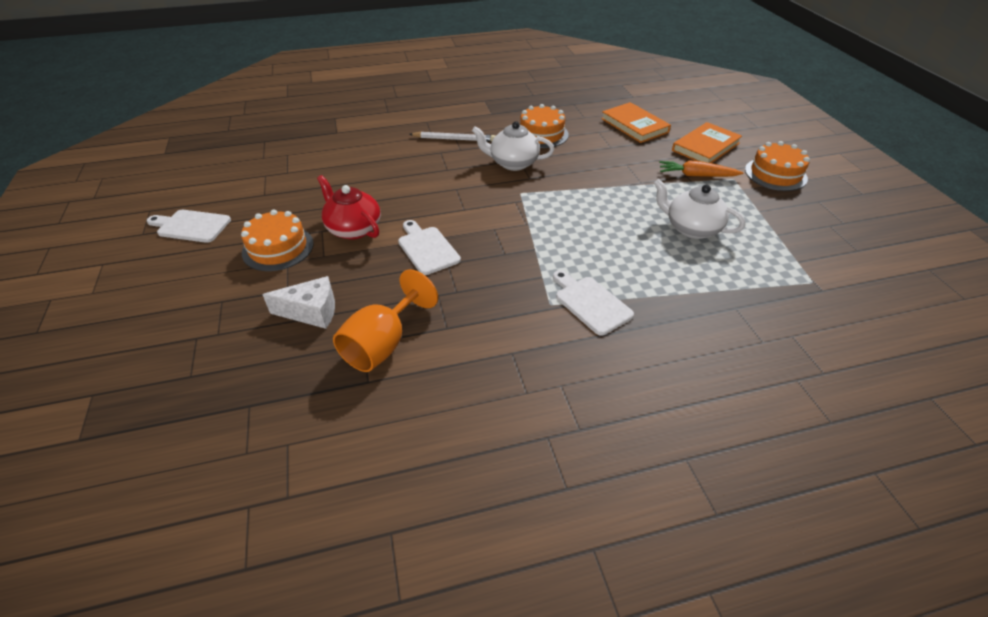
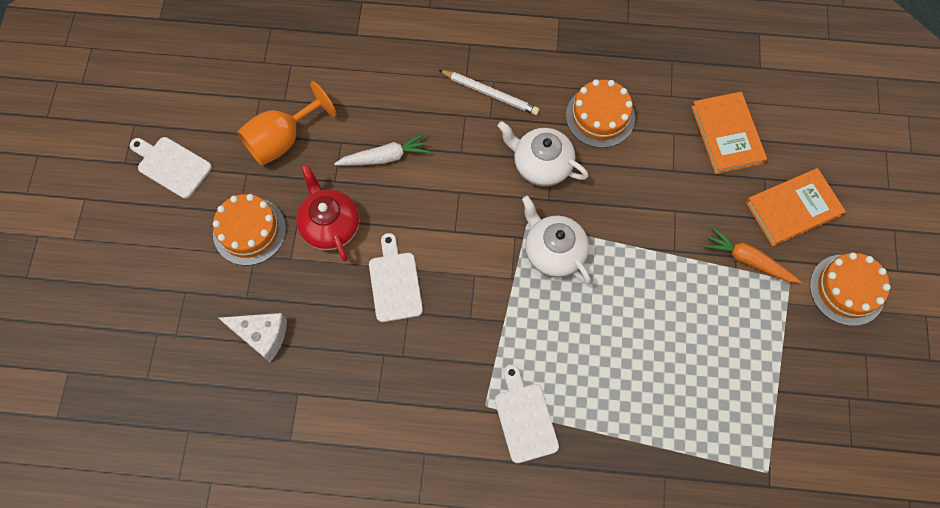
camera: 20 degrees right, 25 degrees up
(383, 344) = (315, 400): orange goblet -> orange goblet (282, 139)
(386, 183) = (385, 157): none -> white carrot
(691, 228) = (687, 348): white teapot -> white teapot (553, 251)

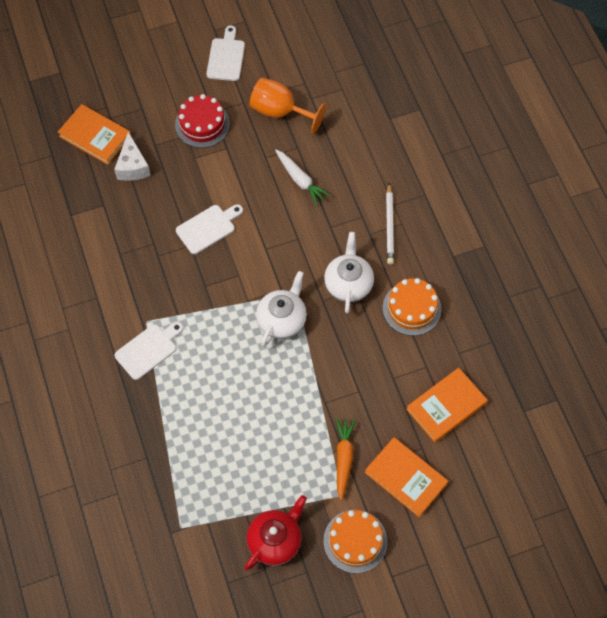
camera: 65 degrees right, 5 degrees down
(192, 364) = (95, 136): none -> orange book
(249, 231) = (202, 124): orange cake -> red cake
(330, 225) = (230, 170): red teapot -> red teapot (275, 540)

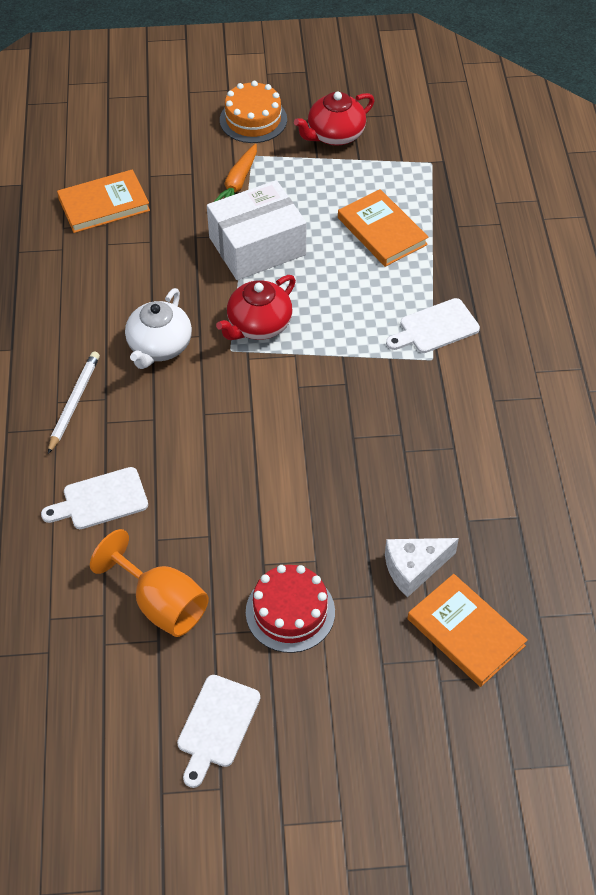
camera: 165 degrees left, 10 degrees down
(132, 166) = (414, 568): white cheese -> white cheese turned 120 degrees counterclockwise
(208, 228) = (322, 454): white cutting board -> white cutting board (100, 500)
(282, 319) = (258, 325): white teapot -> red teapot
(300, 180) = (170, 490): white carrot -> none
(306, 394) = (257, 246): none -> white box
(405, 478) = (179, 156): orange book -> orange book (382, 231)
(411, 308) = (94, 303): orange cake -> none

